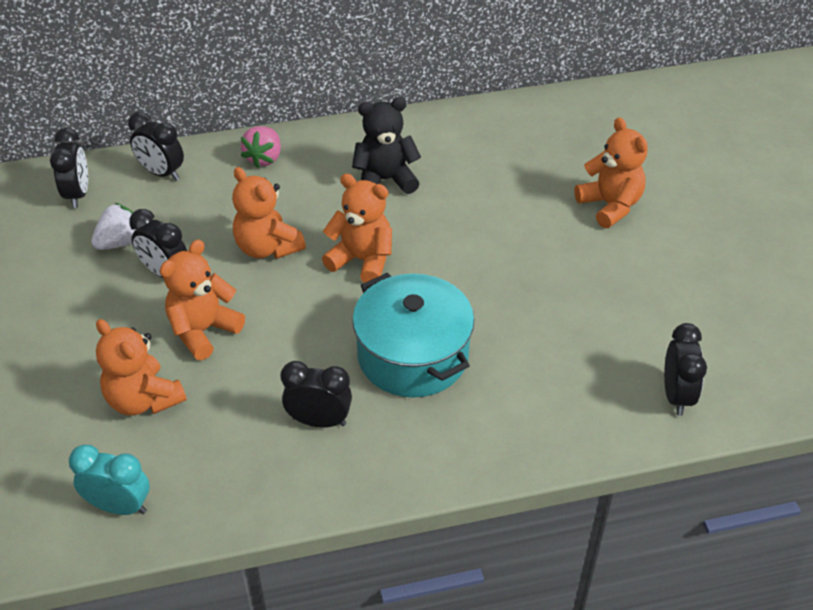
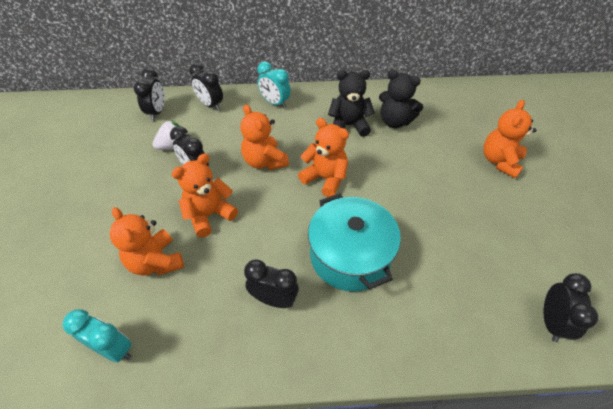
camera: 10 degrees right, 5 degrees up
(264, 158) = (275, 103): pink strawberry -> turquoise clock
(454, 165) = (395, 121): none -> black teddy bear
(610, 206) = (500, 161): orange teddy bear -> orange teddy bear turned 135 degrees counterclockwise

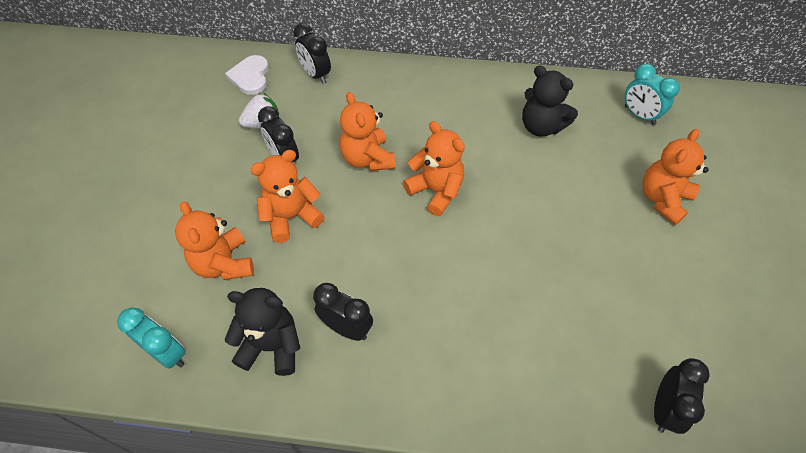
camera: 10 degrees right, 5 degrees up
(157, 112) = (250, 76): black clock -> white heart
(275, 103) = (395, 82): turquoise clock -> turquoise clock (639, 115)
(348, 125) = (480, 125): black teddy bear -> black teddy bear (272, 346)
(350, 256) = (444, 291): turquoise pot -> none

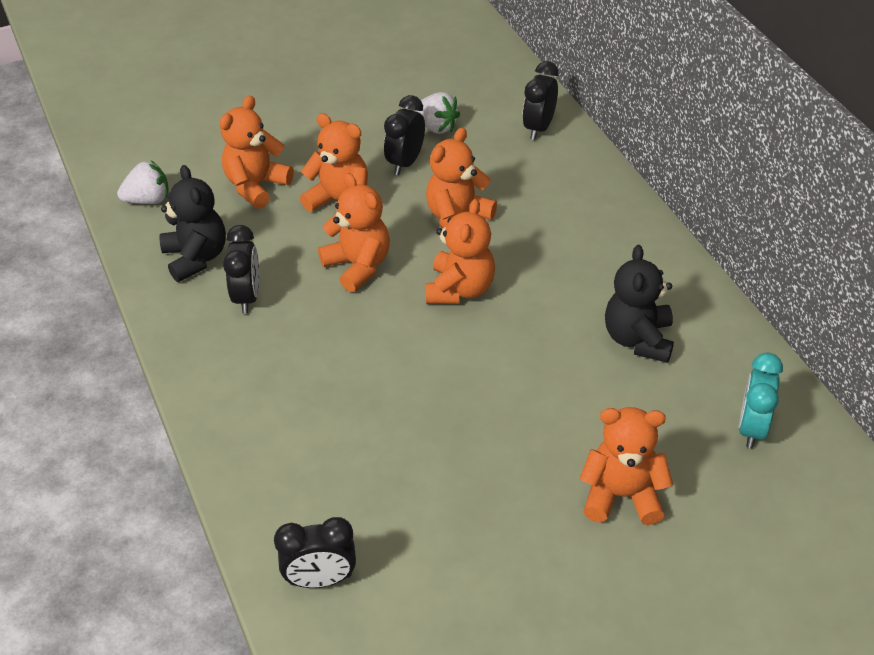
camera: 60 degrees right, 10 degrees down
(167, 353) = (148, 200): turquoise clock -> white strawberry
(250, 76) = (490, 86): white heart -> none
(368, 238) = (358, 266): none -> orange teddy bear

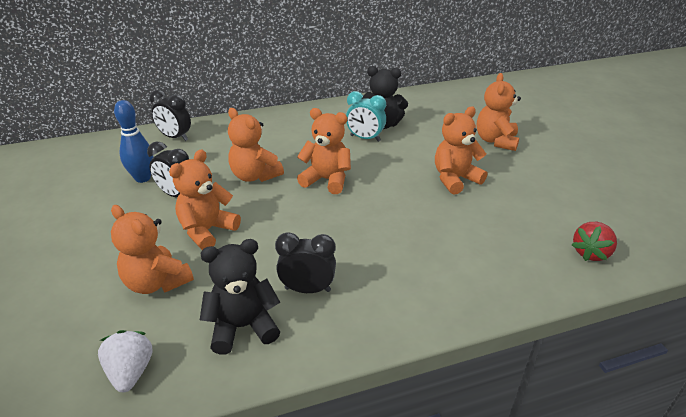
camera: 85 degrees left, 10 degrees down
(320, 579) = (590, 253): black clock -> red strawberry
(358, 266) = (288, 224): orange teddy bear -> orange teddy bear (455, 179)
(436, 127) = (143, 178): white strawberry -> blue bowling pin
(752, 428) = (446, 103): turquoise clock -> turquoise clock (365, 138)

